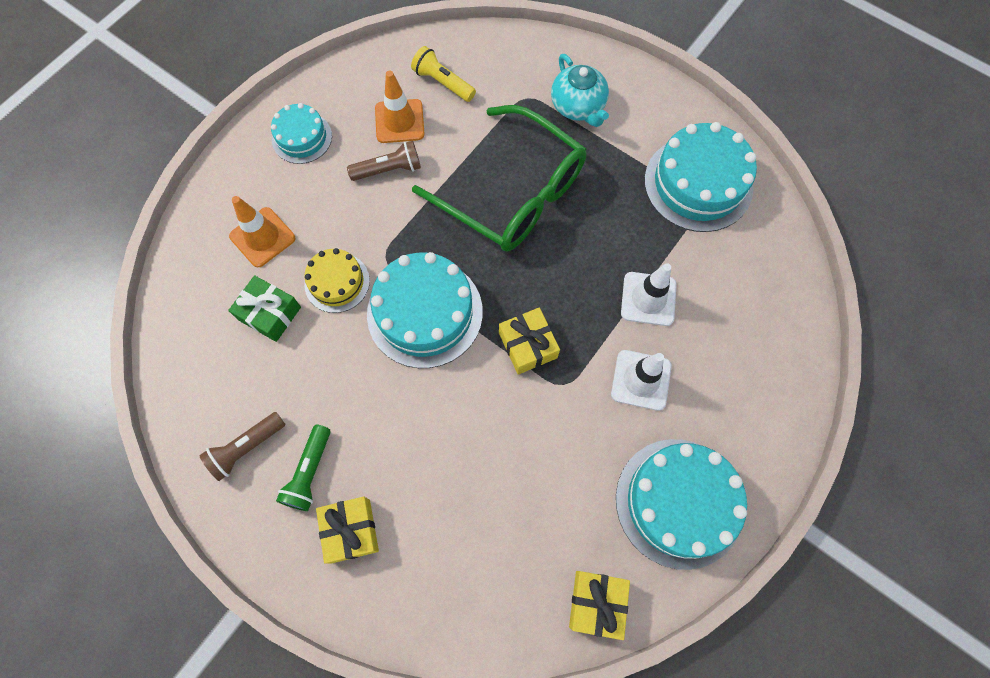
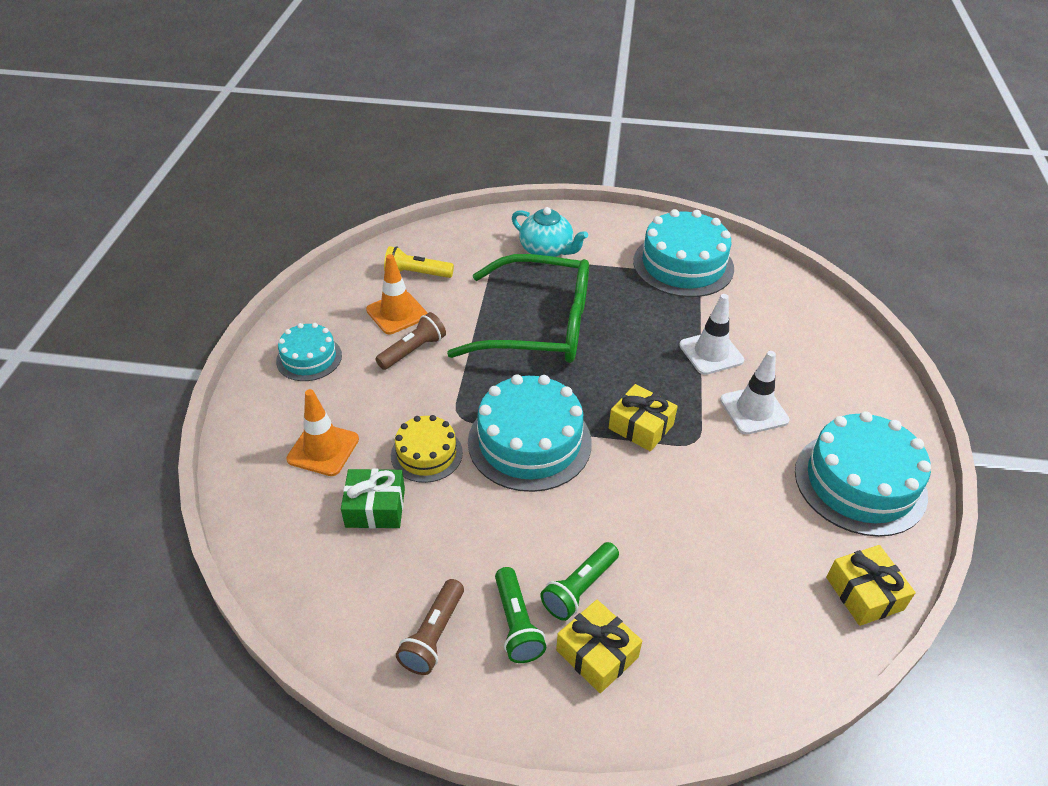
camera: 30 degrees left, 25 degrees down
(374, 469) = (579, 588): none -> green flashlight

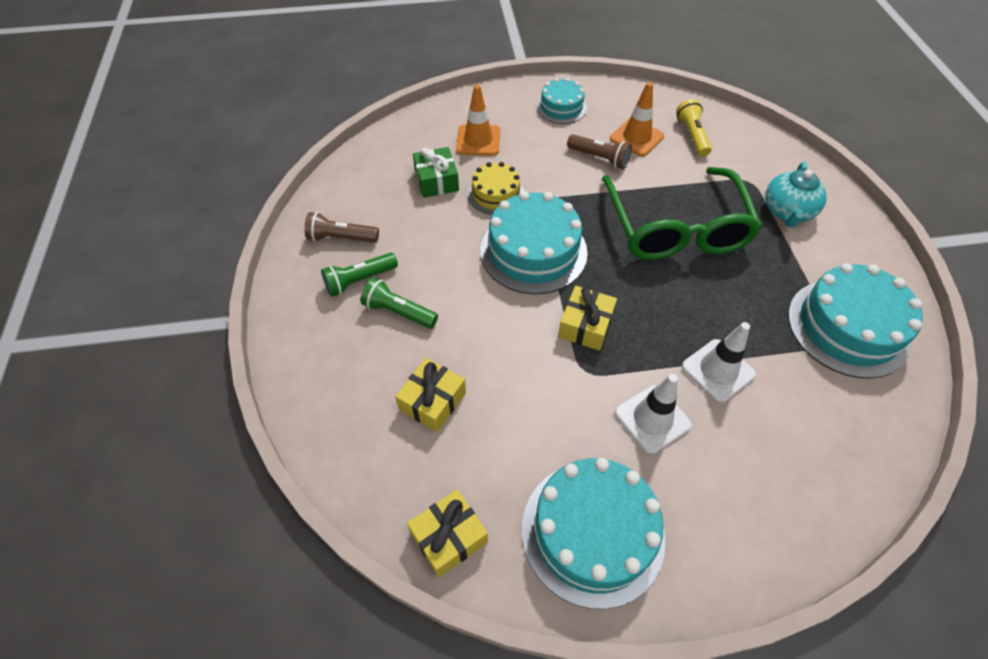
camera: 75 degrees right, 10 degrees up
(597, 654) = (344, 333): yellow gift -> yellow gift (432, 401)

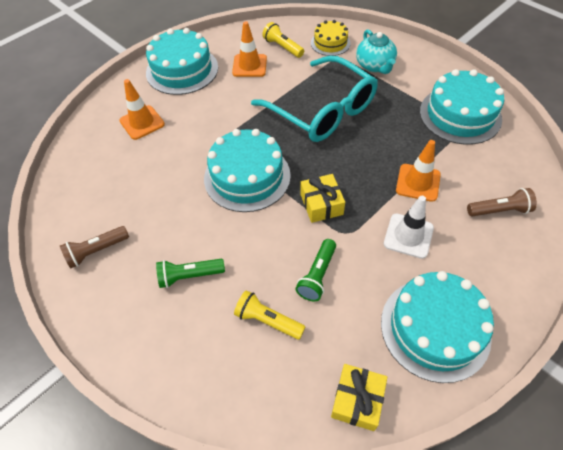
camera: 35 degrees left, 0 degrees up
(359, 280) = (139, 273): green flashlight -> green flashlight (317, 275)
(432, 401) = (268, 320): yellow gift -> yellow flashlight
(436, 181) = (135, 167): green gift -> none
(495, 194) = (187, 153): yellow cake -> yellow cake (330, 43)
(561, 107) = (182, 70): turquoise cake -> turquoise cake, size x1.75
(599, 158) = (237, 91): brown flashlight -> brown flashlight (499, 210)
(675, 227) = (321, 110): green glasses -> turquoise glasses
(718, 370) = (418, 182): white traffic cone -> orange traffic cone

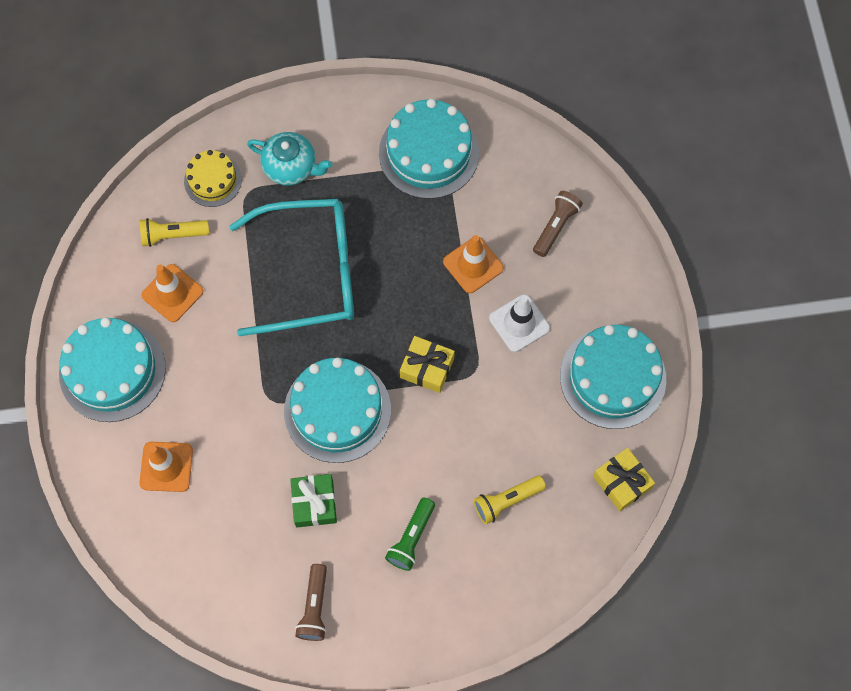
camera: 55 degrees left, 15 degrees up
(173, 204) = (314, 503): none -> green gift
(317, 275) = (497, 429): green flashlight -> none

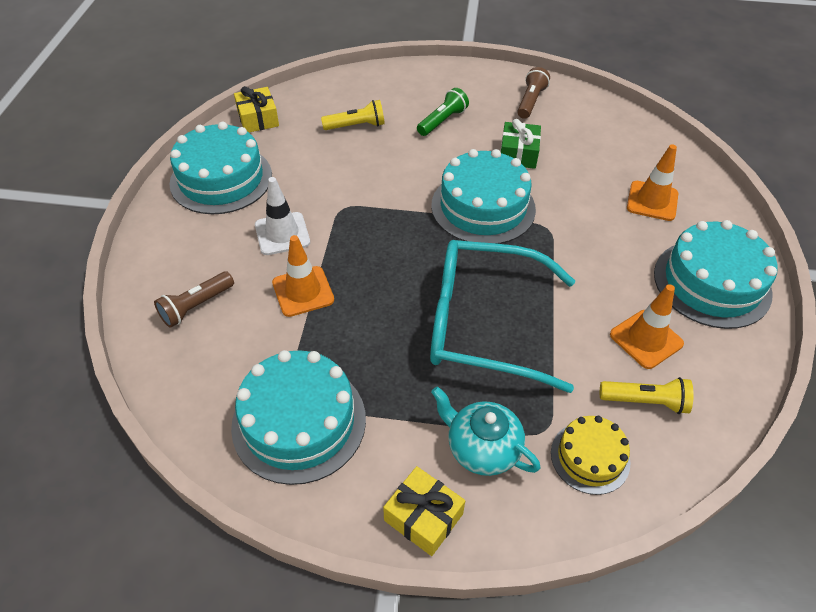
camera: 165 degrees left, 20 degrees down
(427, 368) = (387, 219): yellow gift -> yellow gift (423, 517)

